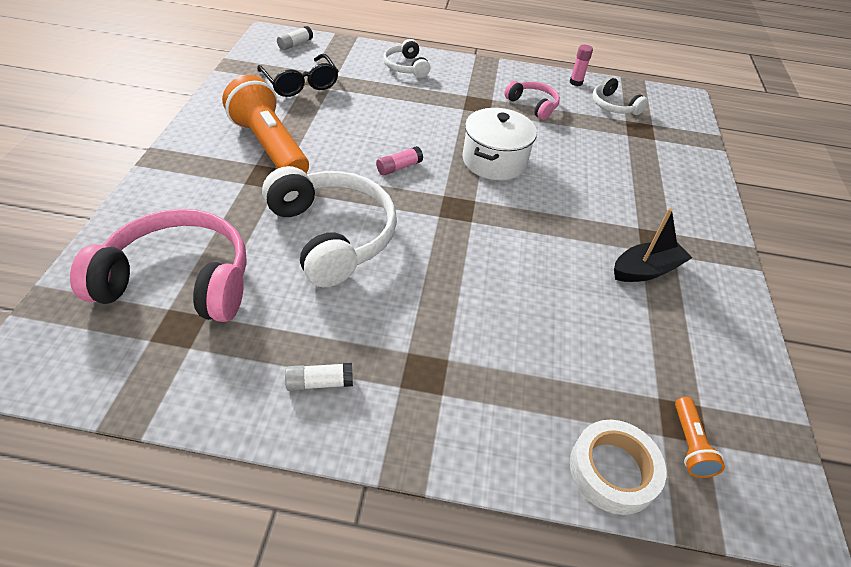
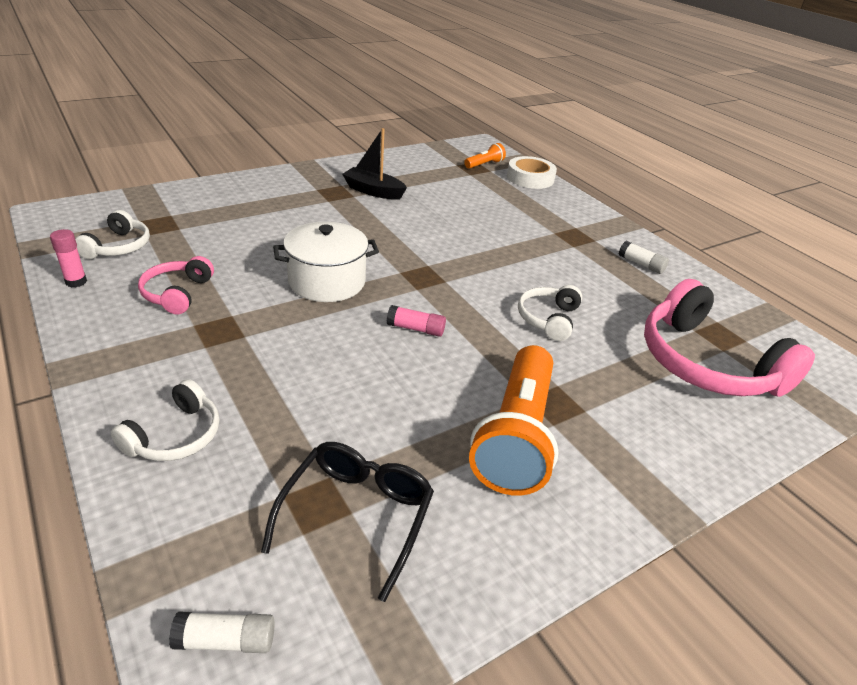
camera: 130 degrees left, 10 degrees down
(333, 235) = (548, 319): white headphones -> white headphones, size x0.51

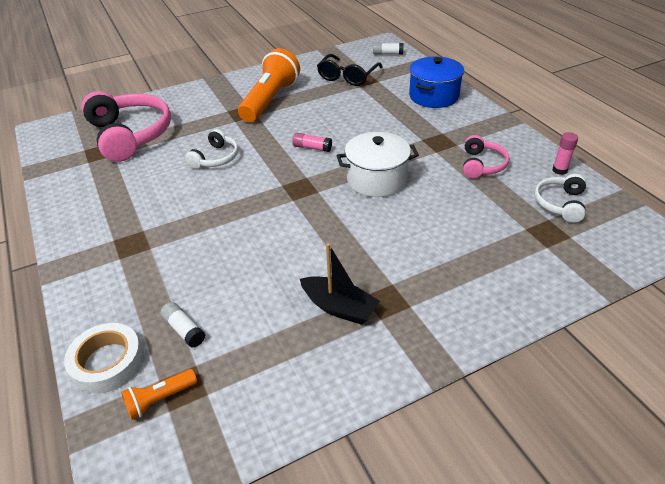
camera: 170 degrees left, 5 degrees up
(175, 436) = (434, 96): white headphones -> blue pot
(641, 264) = (94, 211): white glue stick -> white glue stick (184, 330)

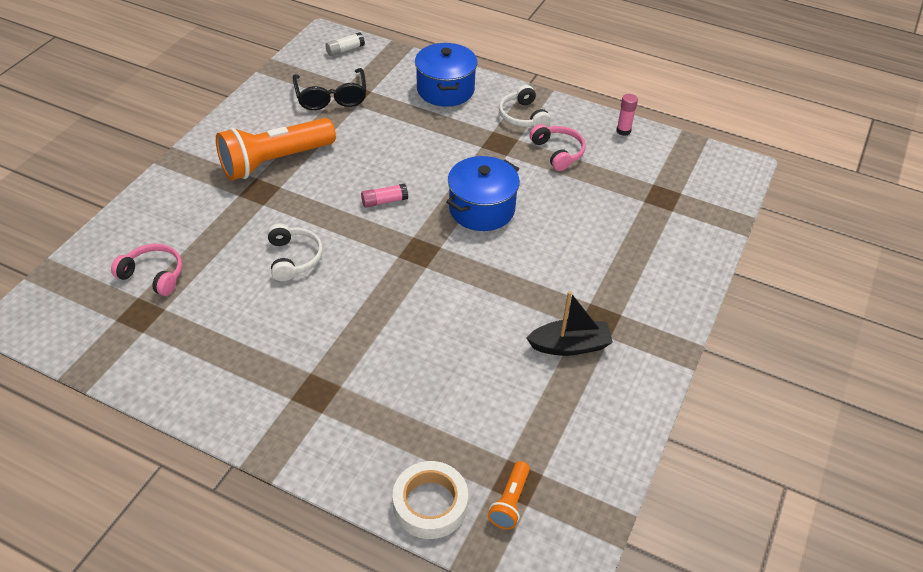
camera: 40 degrees left, 5 degrees up
(130, 135) = (153, 275): pink headphones -> pink headphones, size x0.51
(184, 330) = (464, 438): white glue stick -> none
(270, 100) = (275, 161): orange flashlight -> orange flashlight turned 105 degrees counterclockwise
(376, 179) = (482, 209): white pot -> blue pot
(560, 203) = (649, 165): white headphones -> white headphones (522, 116)

